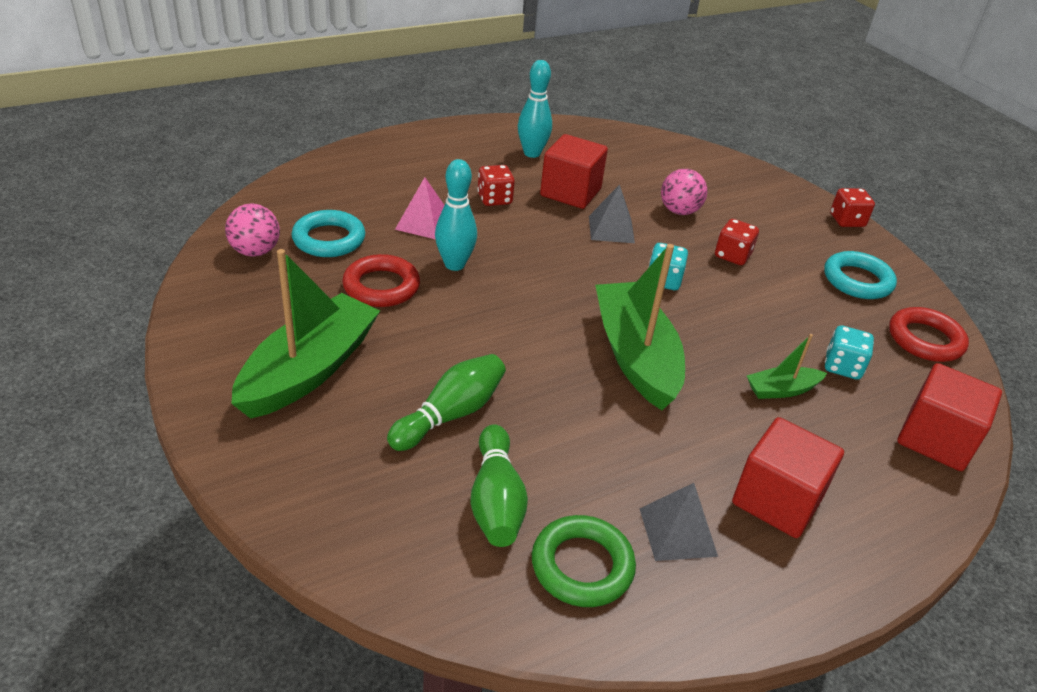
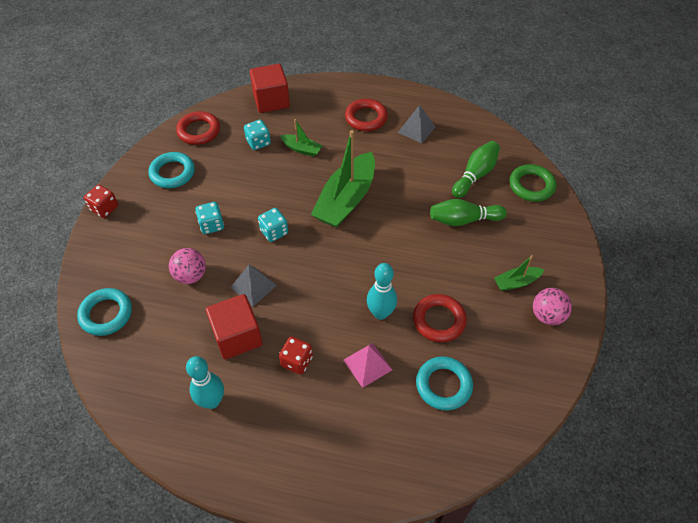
camera: 135 degrees left, 15 degrees up
(255, 251) = (500, 401): pink ball -> pink ball (547, 315)
(309, 370) = (516, 282): green boat -> green boat, size x0.48
(582, 566) = (463, 139): green ring -> green ring (531, 186)
(698, 161) = (106, 314): none -> turquoise ring
(732, 256) = (211, 225): red dice -> turquoise dice
(777, 500) = (366, 118): red cube -> red ring

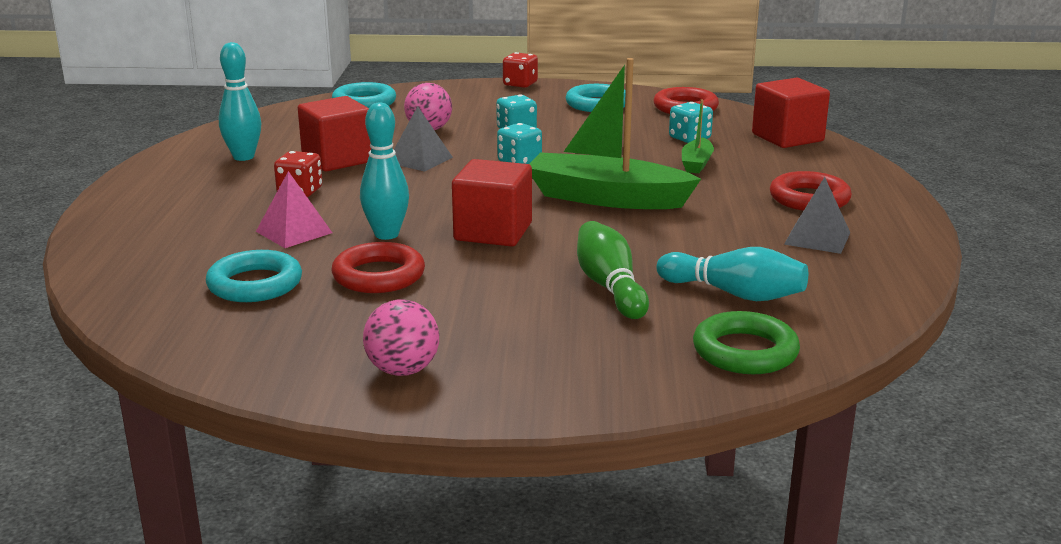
camera: 80 degrees right, 30 degrees down
(386, 259) = (493, 232): none -> red cube
(475, 175) = (734, 294): green bowling pin -> turquoise bowling pin
(516, 282) = (476, 339): green boat -> none

